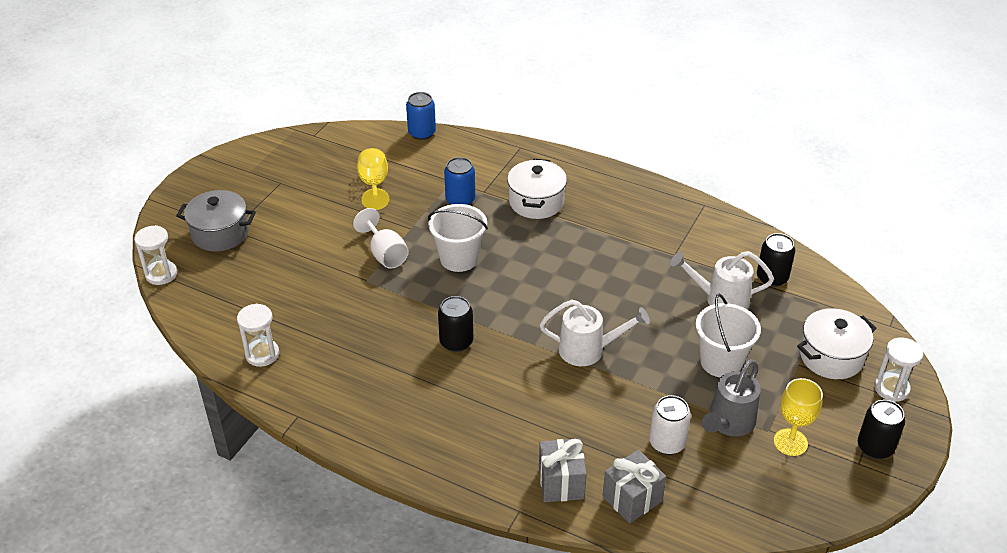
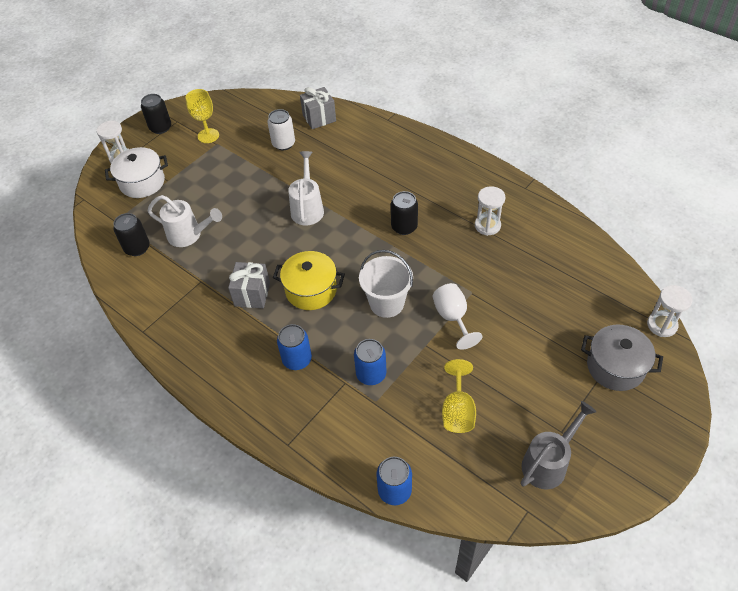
camera: 165 degrees left, 10 degrees up
(262, 354) = (556, 236): white hourglass -> white hourglass (487, 225)
(536, 202) = (297, 359): white pot -> blue can
(546, 260) = (311, 290): none -> yellow pot
(561, 483) = (358, 130): grey gift -> grey gift (252, 294)
(588, 350) = (307, 208): white watering can -> white watering can turned 75 degrees clockwise
(721, 362) = (219, 188): white bucket -> none
(728, 423) = (239, 150): grey watering can -> grey watering can (548, 463)

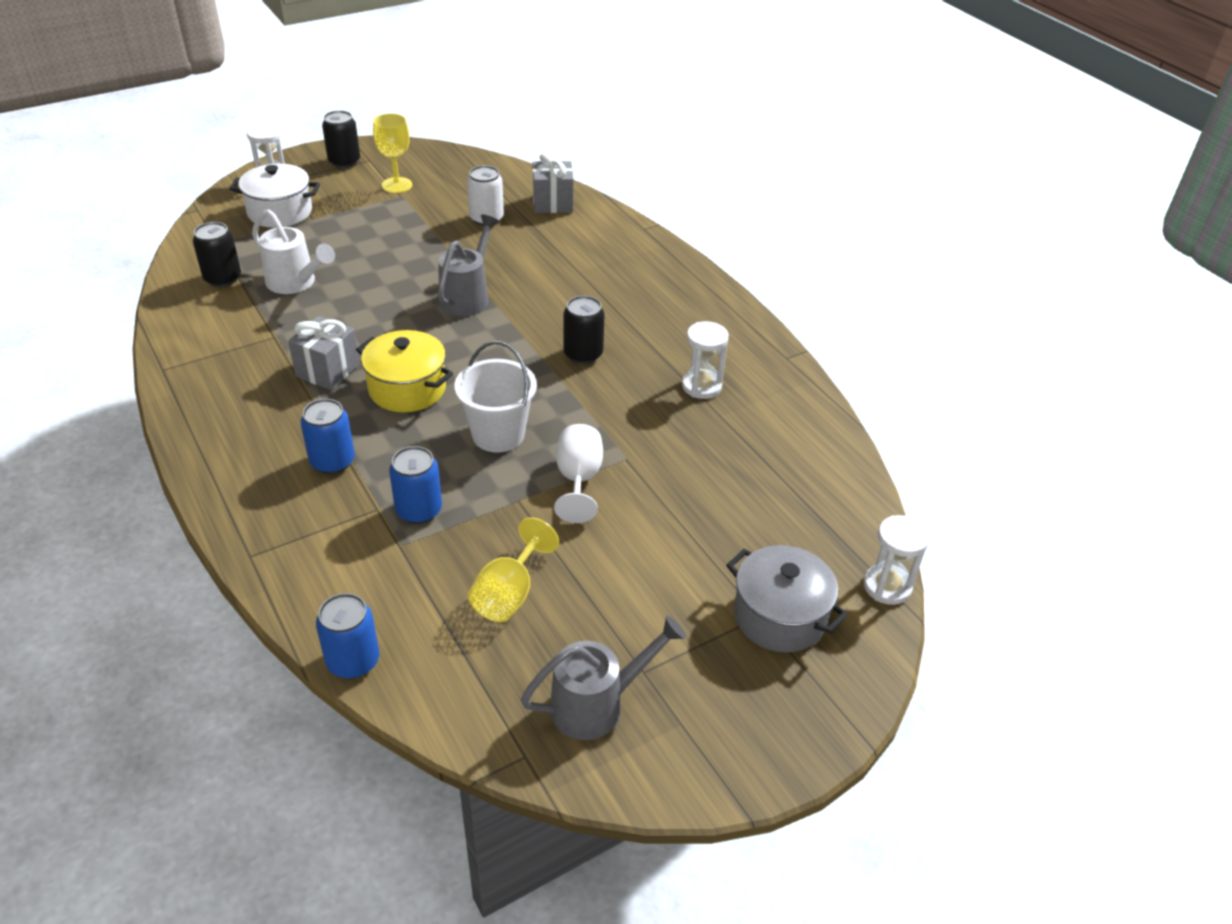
camera: 15 degrees right, 10 degrees down
(307, 208) = (468, 296): white watering can -> grey watering can

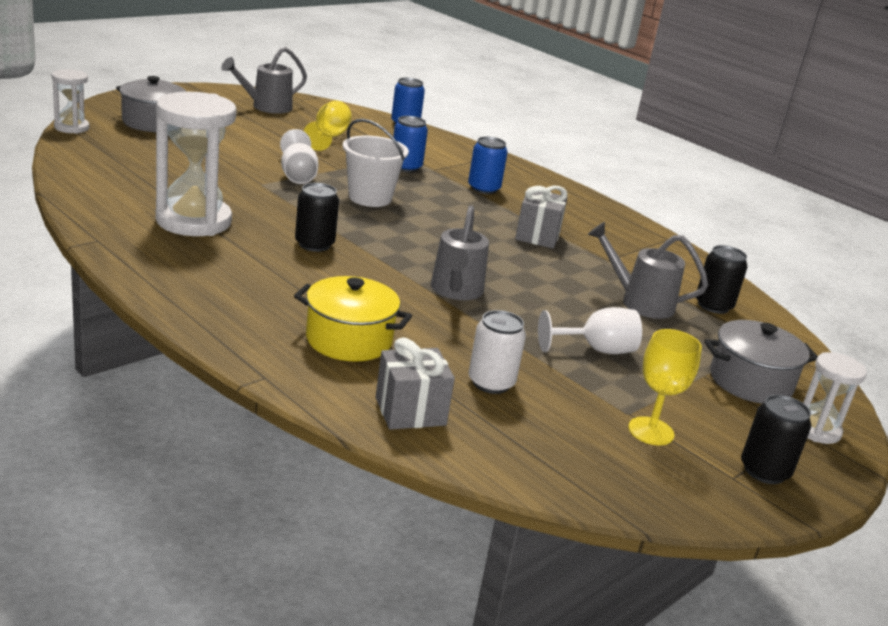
camera: 165 degrees right, 15 degrees down
(280, 212) = (750, 382): white pot -> grey pot
(296, 283) = (639, 302): white watering can -> grey watering can
(383, 240) = (596, 350): none -> white goblet
(407, 389) = (461, 224): yellow pot -> yellow pot (349, 340)
(701, 386) = (193, 221): white hourglass -> white hourglass, size x1.90

